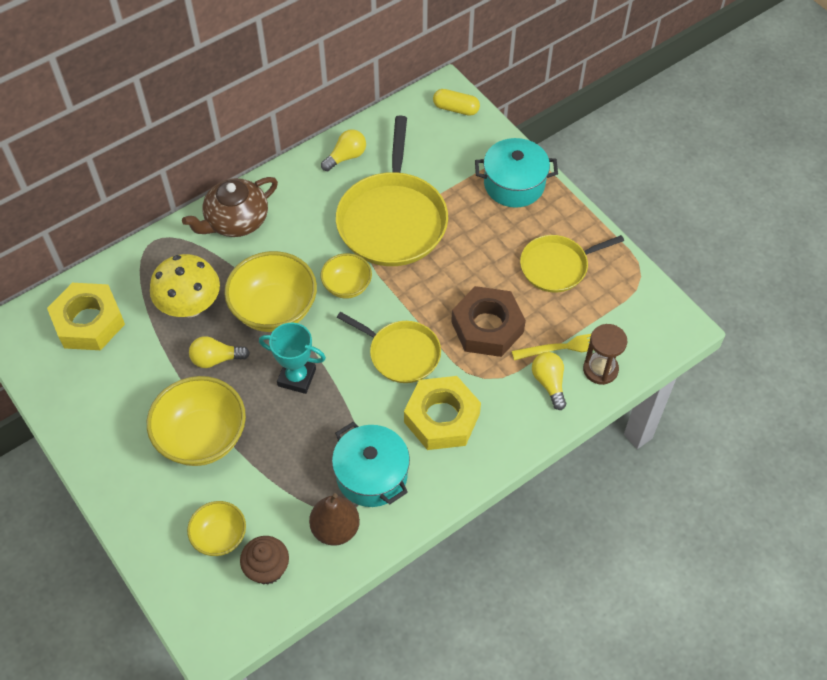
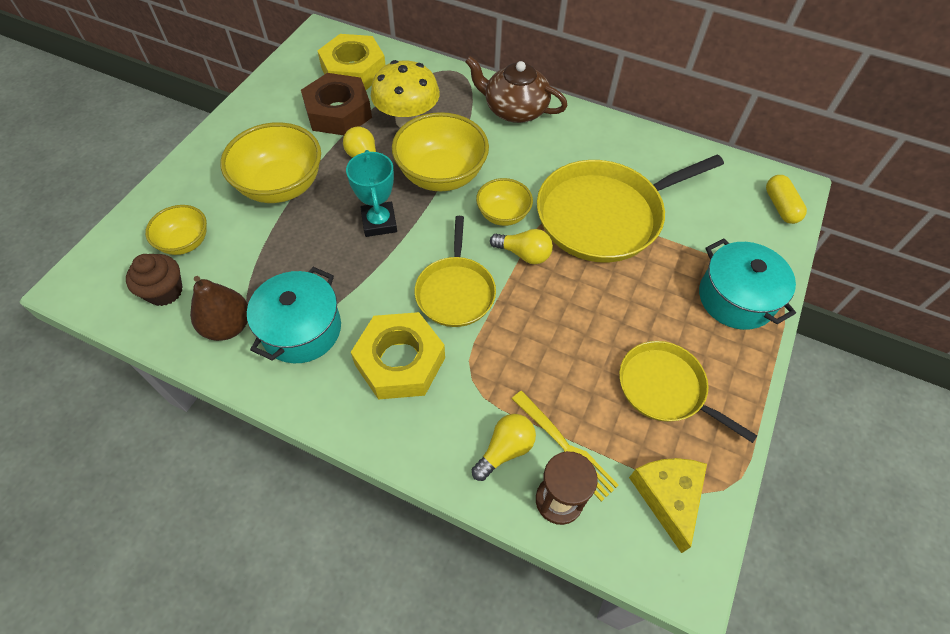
camera: 60 degrees right, 0 degrees up
(346, 157) = (645, 150): yellow light bulb -> yellow light bulb (524, 254)
(487, 327) = (537, 354): brown nut -> brown nut (338, 112)
(629, 308) = (668, 496): none -> yellow cheese

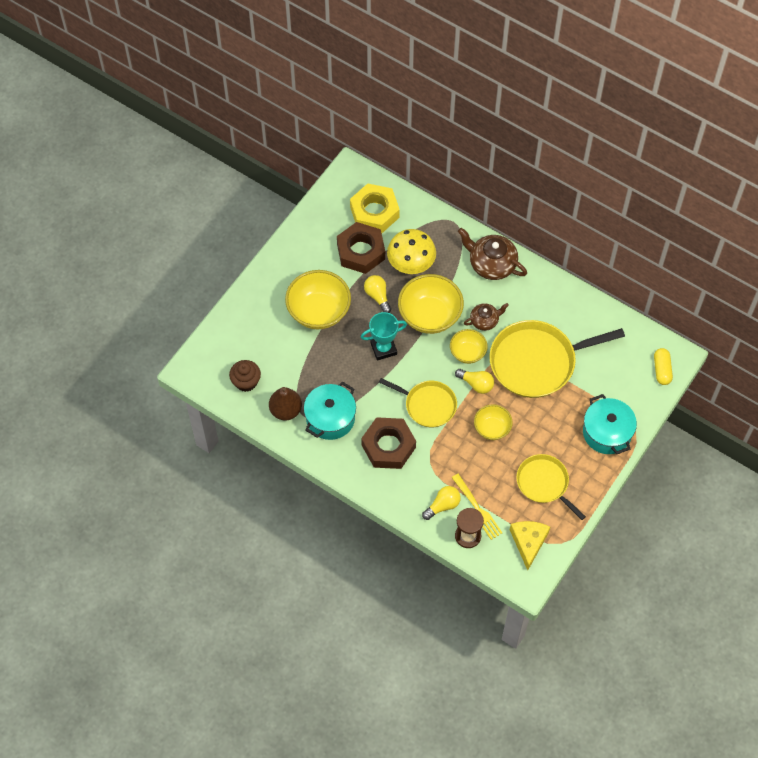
camera: 10 degrees right, 5 degrees up
(185, 242) = (256, 348): yellow bowl -> yellow bowl (492, 428)
(379, 222) = (383, 348): turquoise trophy -> turquoise trophy turned 75 degrees clockwise
(400, 361) = (388, 446): yellow nut -> brown nut
(455, 291) = (428, 405): yellow pan -> yellow pan turned 75 degrees counterclockwise
(519, 173) = (485, 320): none -> brown teapot

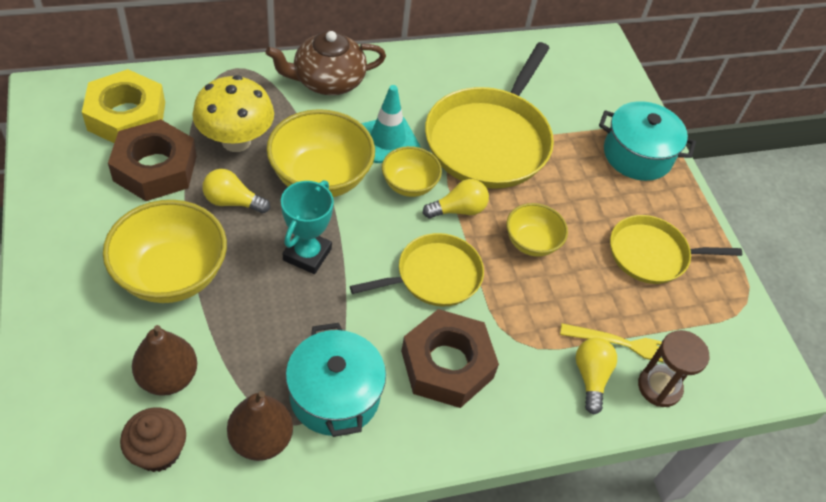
camera: 55 degrees left, 10 degrees down
(276, 355) = (168, 377): none -> brown pear
(485, 320) = (387, 139): brown teapot -> turquoise traffic cone
(528, 542) = (720, 332): yellow cheese -> none
(661, 370) = (605, 63): yellow capsule -> none

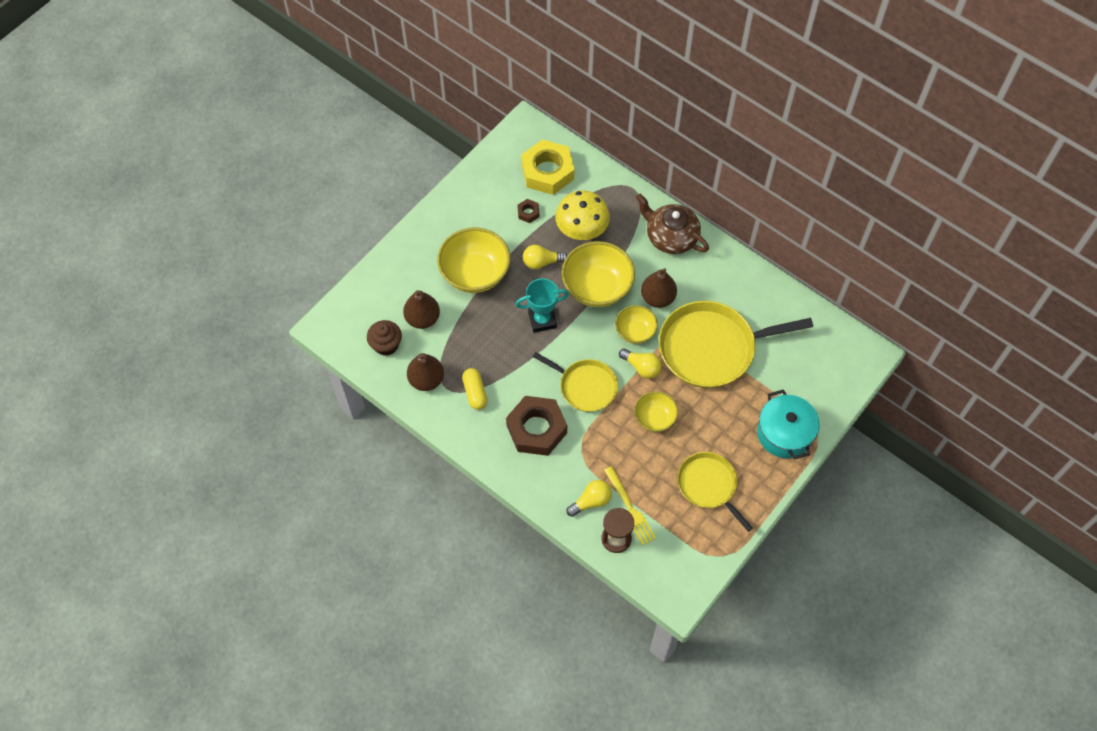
camera: 60 degrees right, 10 degrees up
(155, 168) = (528, 212): brown nut -> brown nut, size x0.43
(232, 202) = (541, 262): yellow light bulb -> yellow light bulb turned 75 degrees counterclockwise
(335, 395) = (475, 392): turquoise pot -> yellow capsule
(387, 139) = (657, 298): turquoise traffic cone -> brown pear

